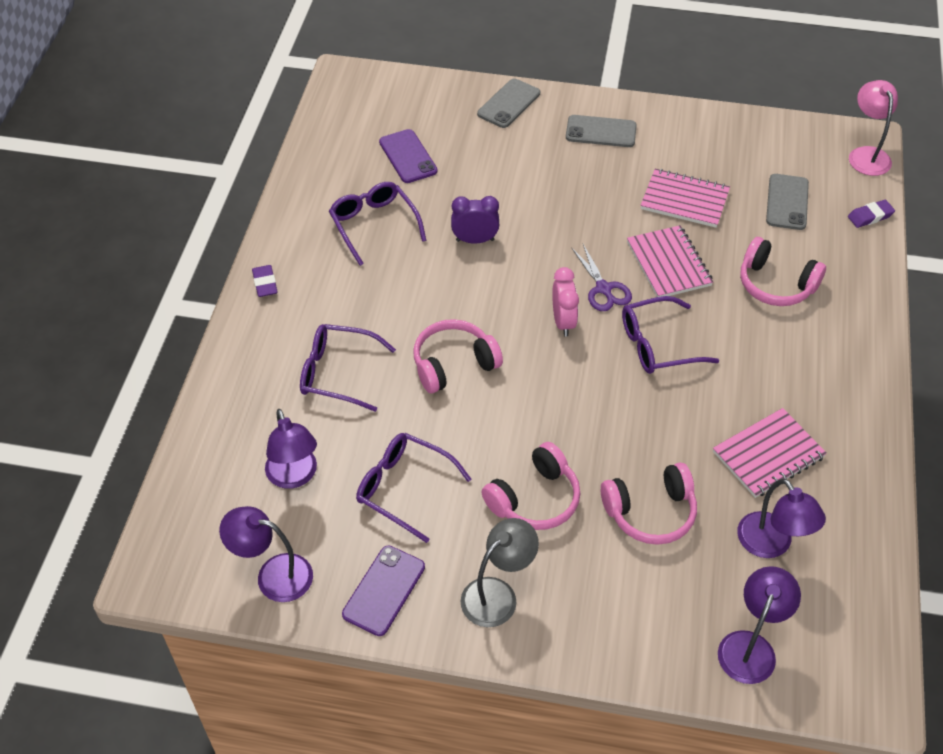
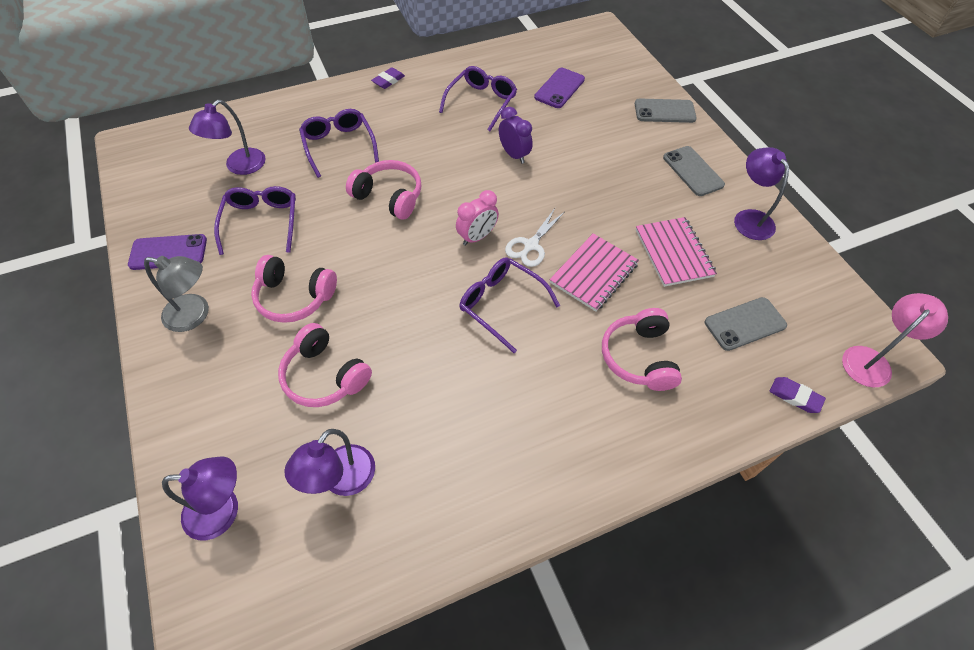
camera: 55 degrees right, 5 degrees up
(273, 575) = (155, 194): purple lamp -> purple lamp (749, 218)
(603, 289) = (531, 245): purple scissors -> white scissors
(768, 455) = (439, 435): pink notebook -> none

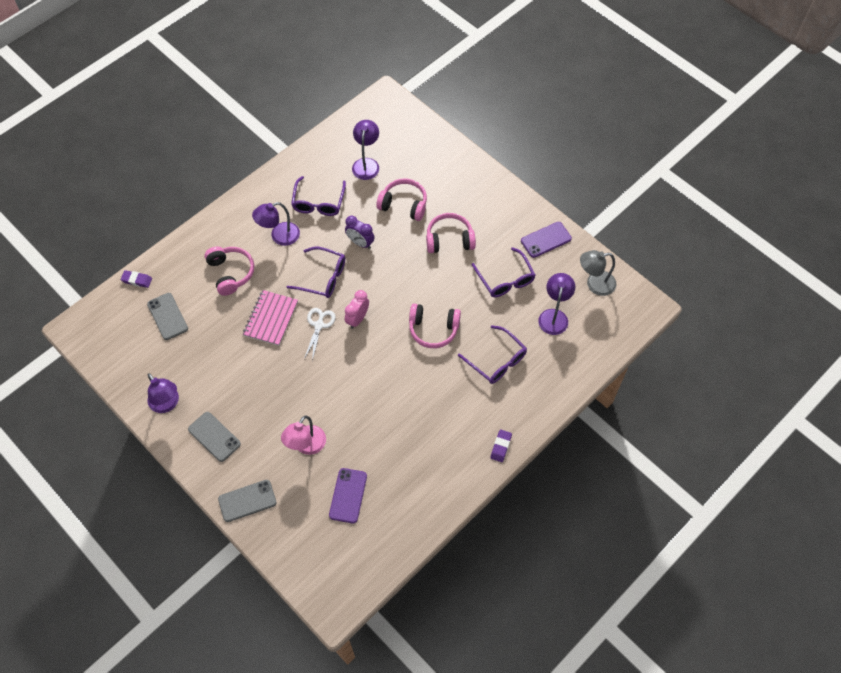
camera: 160 degrees right, 5 degrees up
(195, 315) = (498, 211): grey lamp -> grey lamp (594, 284)
(223, 511) = (413, 136): purple lamp -> purple lamp (279, 236)
(481, 102) = (409, 451): purple glasses -> purple glasses (318, 202)
(514, 155) = (359, 401): purple clock -> purple clock (360, 243)
(674, 253) = (219, 353): pink notebook -> none
(745, 324) = (167, 316): grey phone -> grey phone turned 75 degrees counterclockwise
(871, 360) = (88, 318): pink lamp -> pink lamp (306, 446)

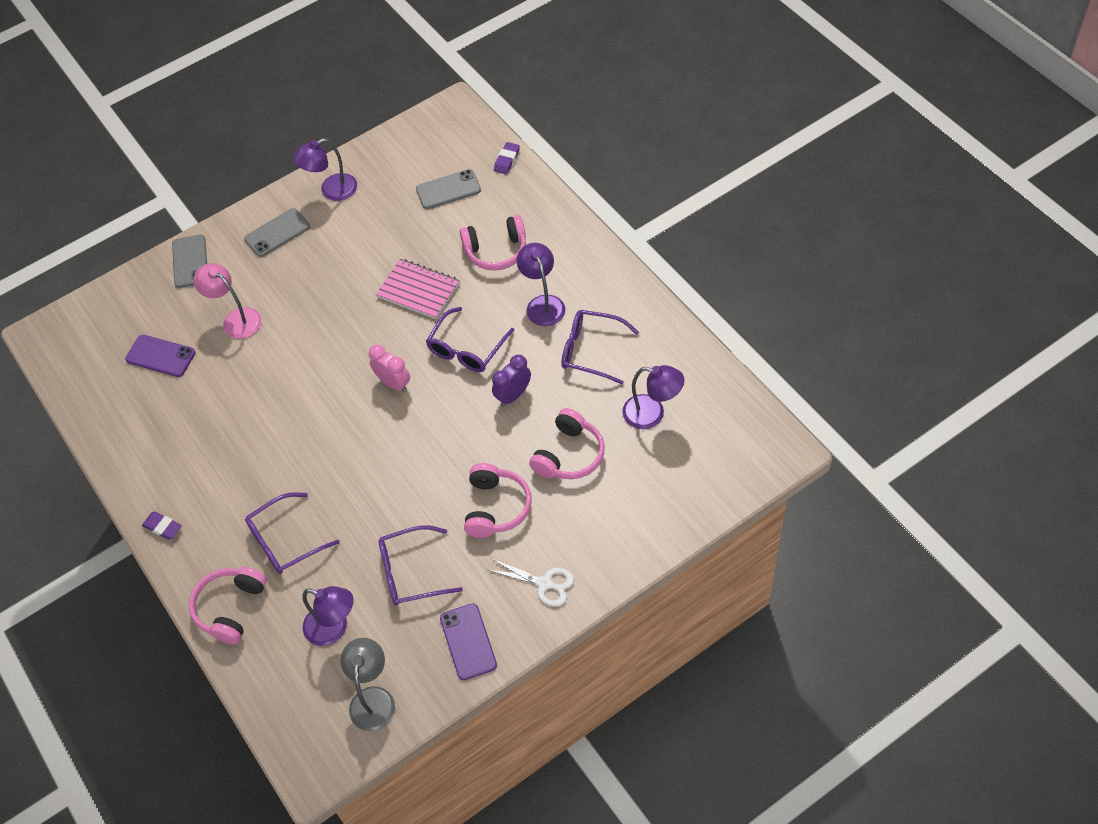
camera: 105 degrees right, 5 degrees down
(319, 325) = (395, 340): white scissors -> white scissors (544, 583)
(433, 329) = (354, 469): pink headphones -> pink headphones (230, 608)

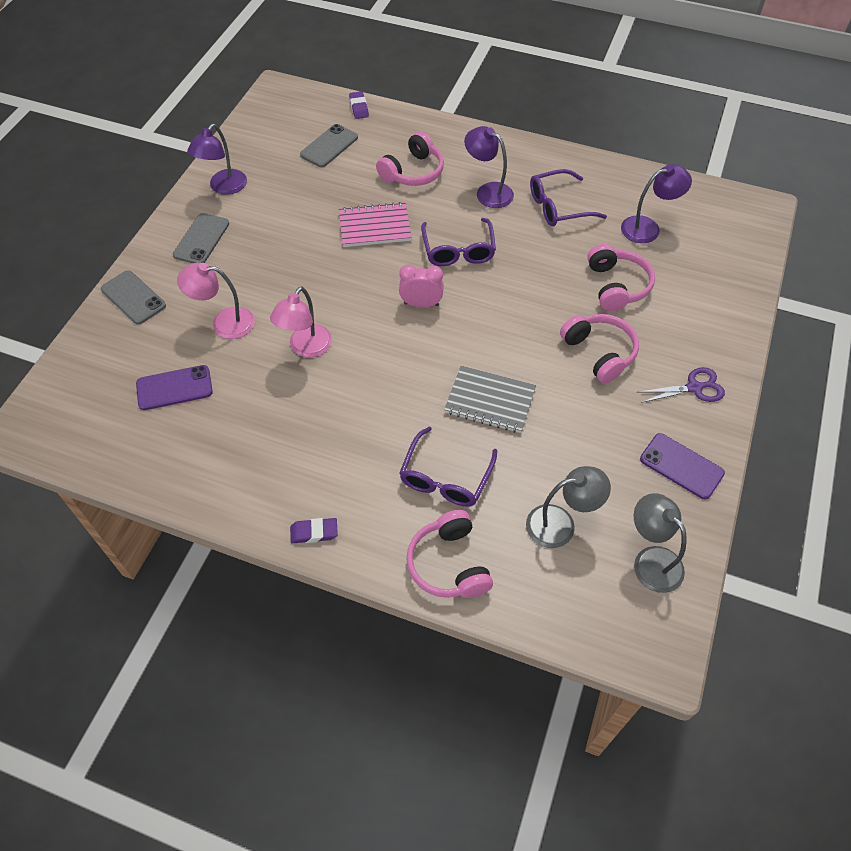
camera: 40 degrees left, 0 degrees up
(276, 374) = (306, 348): none -> pink lamp
(334, 629) = (560, 524): purple lamp -> grey lamp
(371, 498) = (490, 401): none -> grey notebook
(411, 572) = (581, 440): purple glasses -> none
(513, 395) = (530, 265): purple clock -> none
(544, 583) = (694, 388): white scissors -> purple scissors

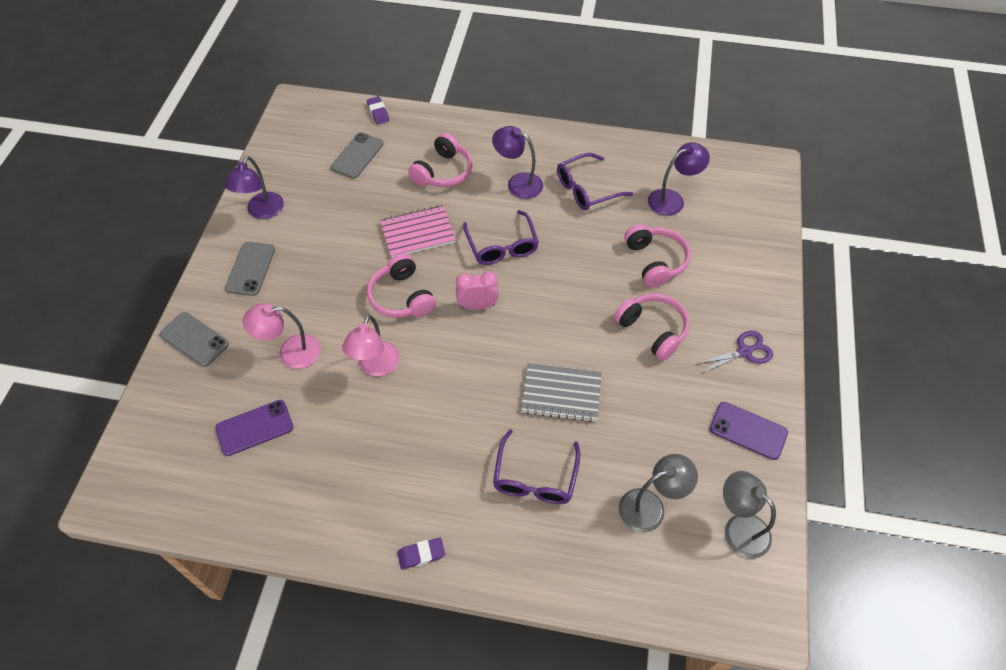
camera: 10 degrees left, 0 degrees up
(449, 564) = (555, 564): pink headphones -> pink headphones (401, 297)

